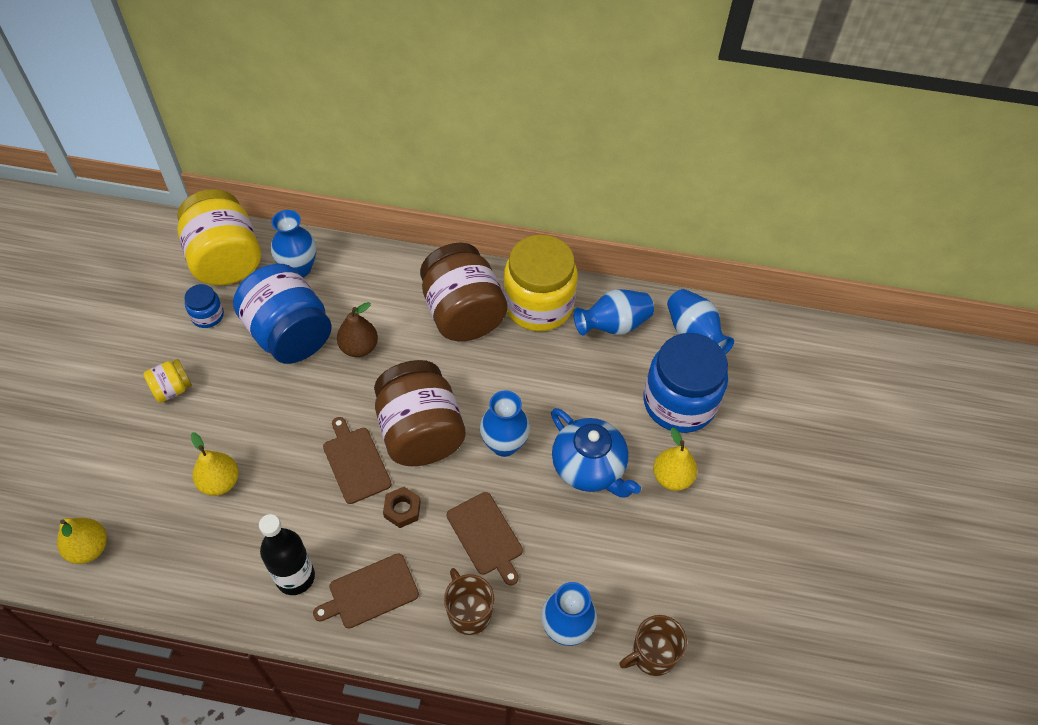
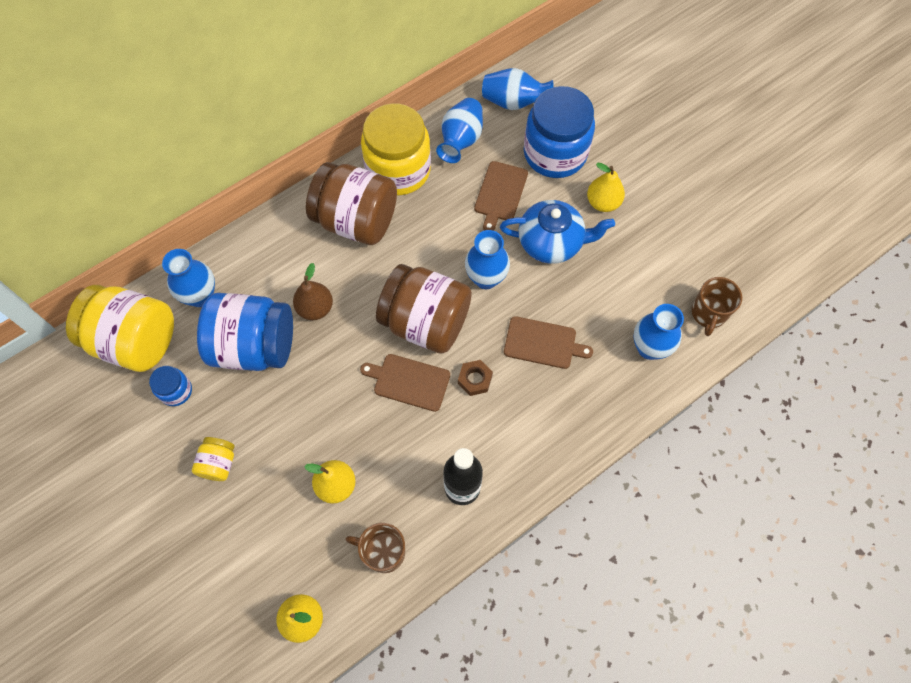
camera: 45 degrees left, 10 degrees up
(370, 592) = (518, 447): brown cutting board -> brown cutting board (500, 193)
(469, 612) = (587, 396): brown mug -> brown mug (383, 552)

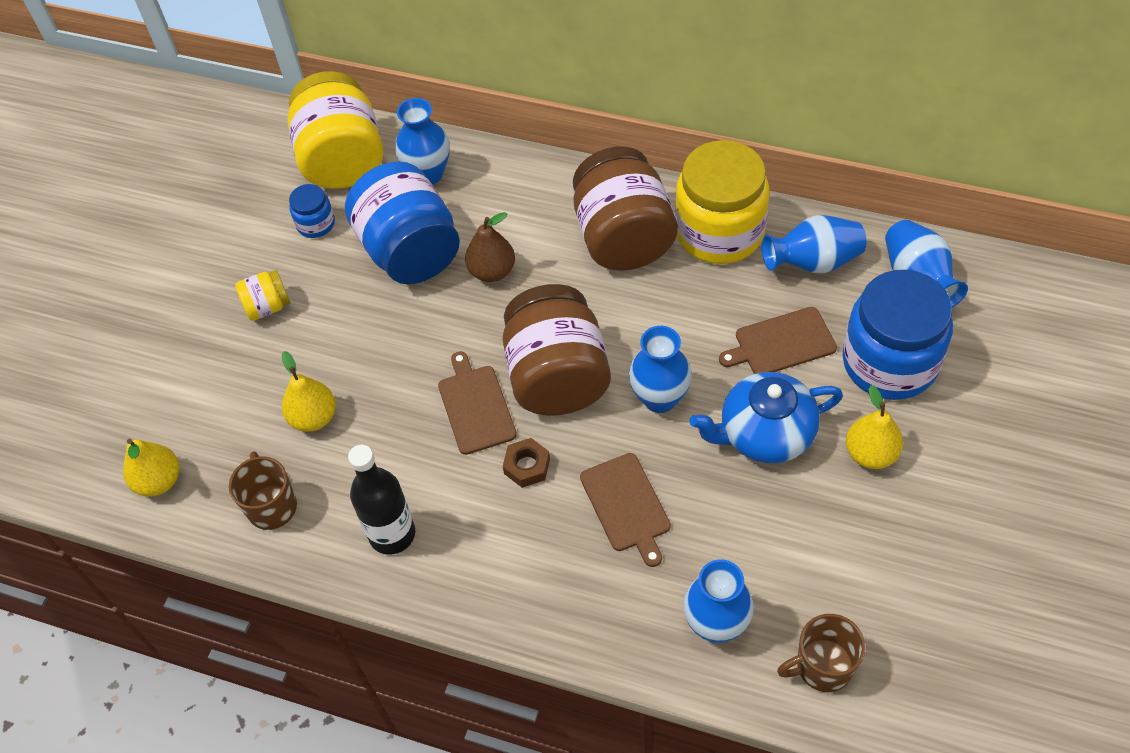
camera: 60 degrees right, 10 degrees down
(551, 242) = (764, 434): blue teapot -> blue teapot turned 105 degrees clockwise

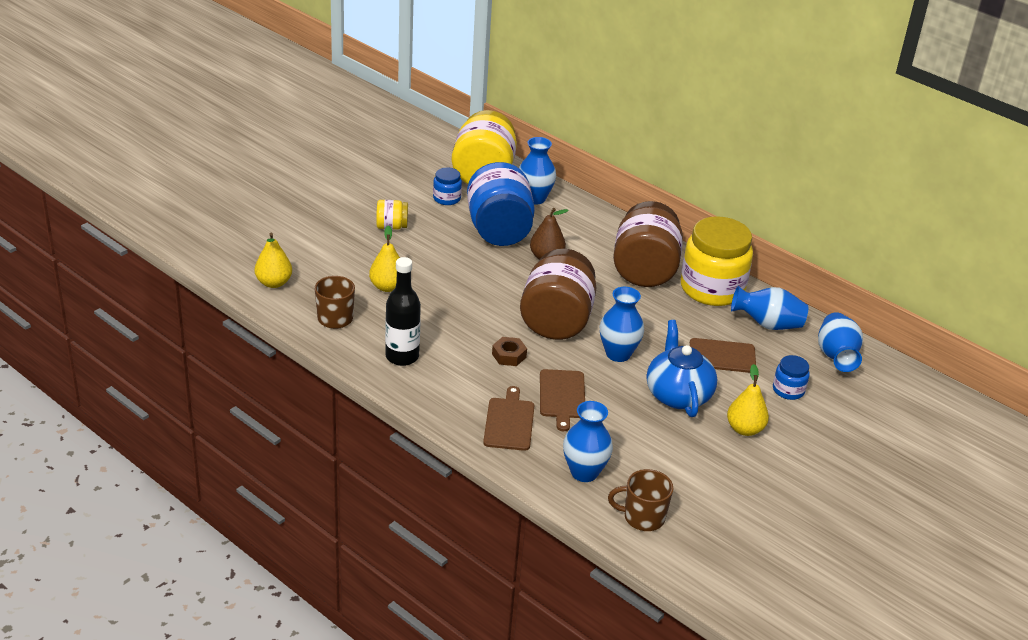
camera: 15 degrees right, 20 degrees down
(475, 406) = (494, 316): brown cutting board -> brown cutting board (509, 422)
(764, 434) = (678, 395): blue teapot -> blue teapot turned 75 degrees clockwise
(889, 362) = (788, 390): blue jar -> blue jar, size x0.46

